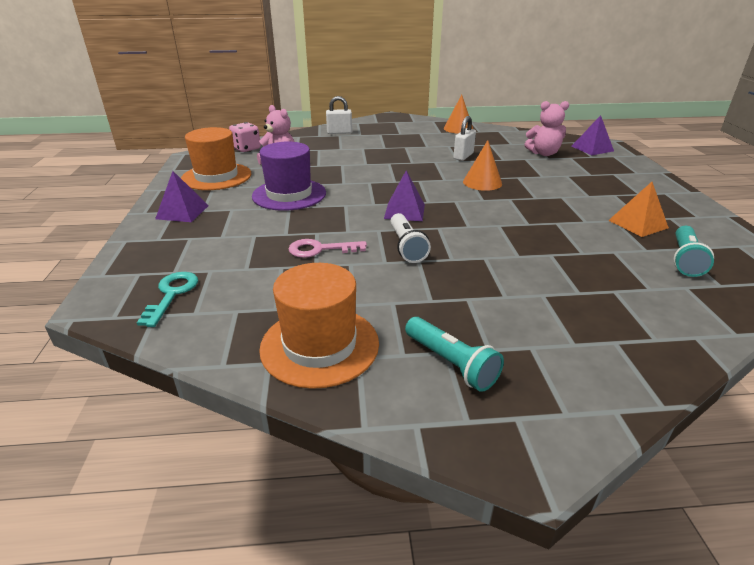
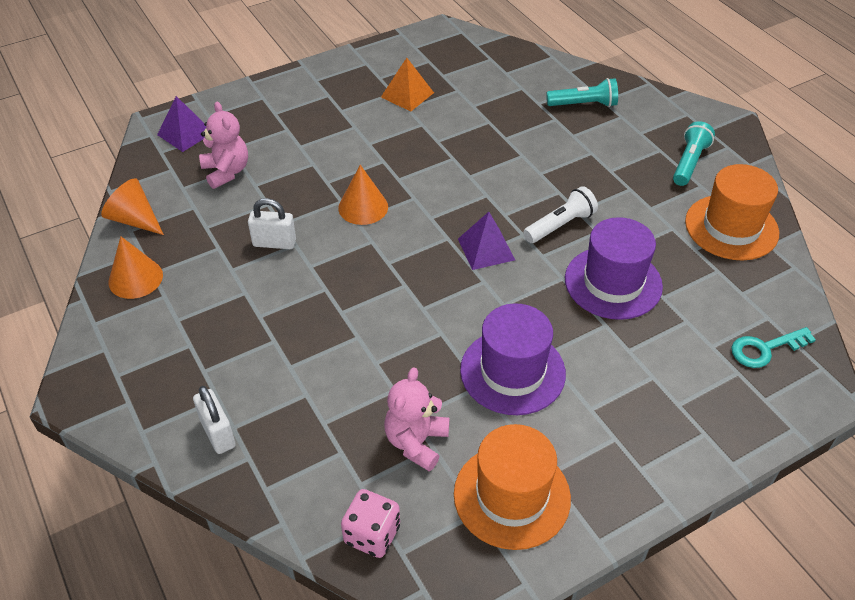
camera: 115 degrees left, 15 degrees up
(182, 212) = (635, 456): purple pyramid -> none
(320, 249) = (613, 282): pink key -> purple hat
(507, 132) = (134, 220): none -> orange cone
(685, 260) = (461, 72): turquoise flashlight -> turquoise flashlight (583, 104)

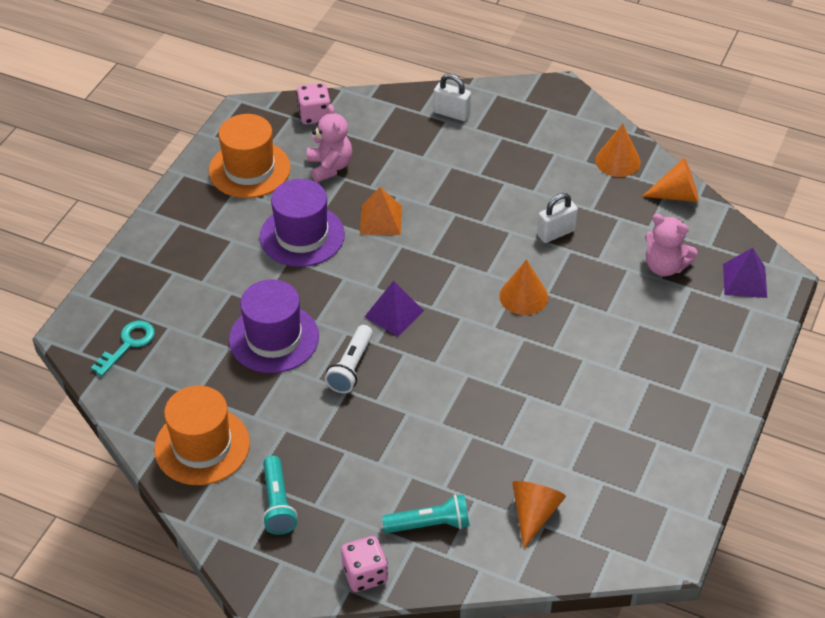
camera: 145 degrees right, 0 degrees up
(407, 95) = (609, 434): orange pyramid -> orange pyramid (380, 220)
(506, 79) = (534, 514): none -> orange cone
(583, 104) = (429, 524): turquoise flashlight -> turquoise flashlight turned 150 degrees counterclockwise
(651, 99) = (365, 574): none -> pink dice

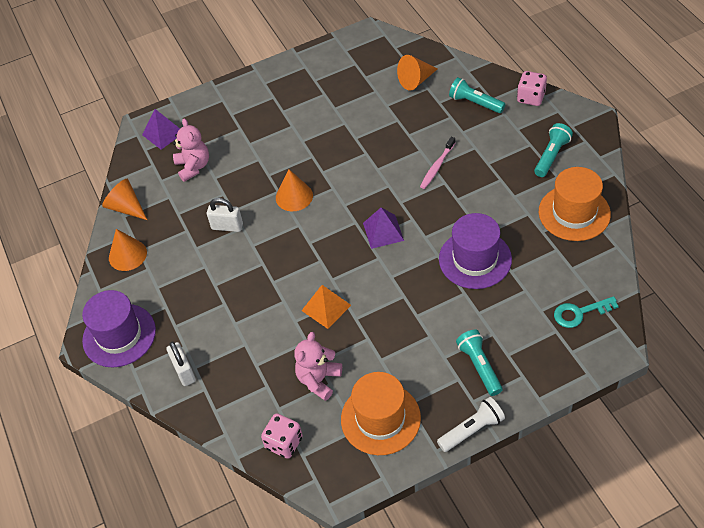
camera: 135 degrees left, 5 degrees up
(193, 249) = (479, 366): none -> turquoise flashlight
(302, 236) = (391, 329): purple hat -> purple hat (119, 335)
(351, 367) = (441, 211): white flashlight -> white flashlight (472, 430)
(402, 414) = (437, 166): none -> pink toothbrush

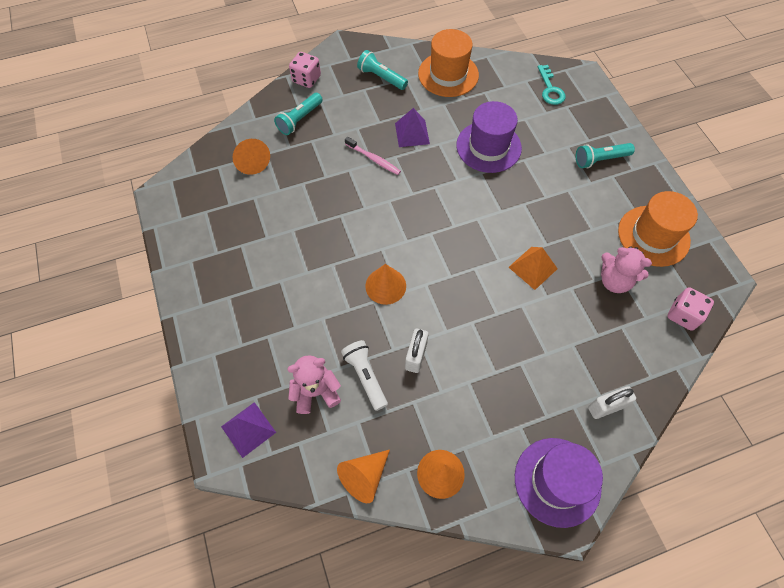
camera: 90 degrees left, 10 degrees up
(383, 231) = (446, 211): purple pyramid -> purple pyramid (412, 133)
(472, 430) = (661, 173): white flashlight -> white flashlight (365, 377)

